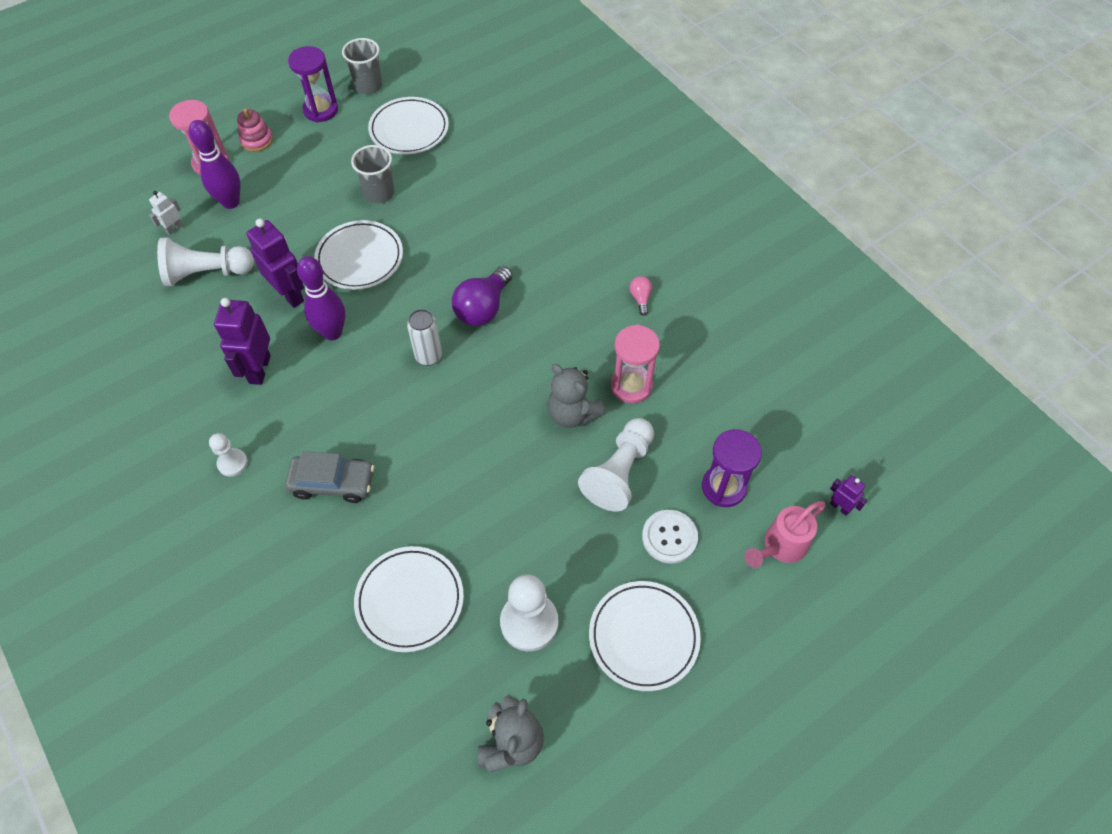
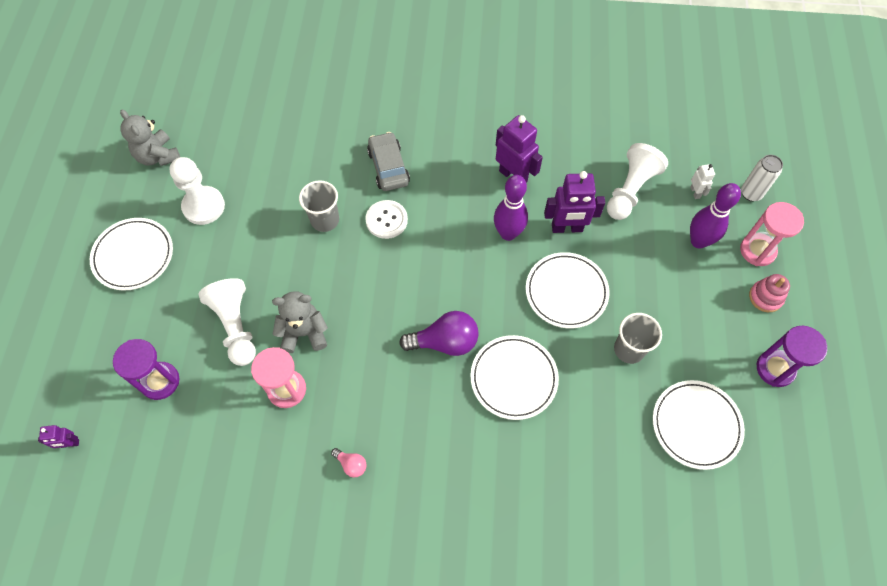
camera: 130 degrees right, 5 degrees up
(232, 463) = (451, 127): white pawn -> none
(333, 483) = (388, 167): grey car -> grey car turned 120 degrees clockwise
(368, 86) = (786, 430): grey cup -> grey cup (325, 220)
(410, 600) = (277, 160): white plate -> white plate (513, 378)
(428, 356) = (434, 278): white can -> white can (751, 193)
(483, 308) = (445, 342): purple light bulb -> purple light bulb turned 105 degrees clockwise
(669, 537) = (167, 319): white button -> white button (386, 220)
(780, 547) = (92, 378): pink watering can -> none

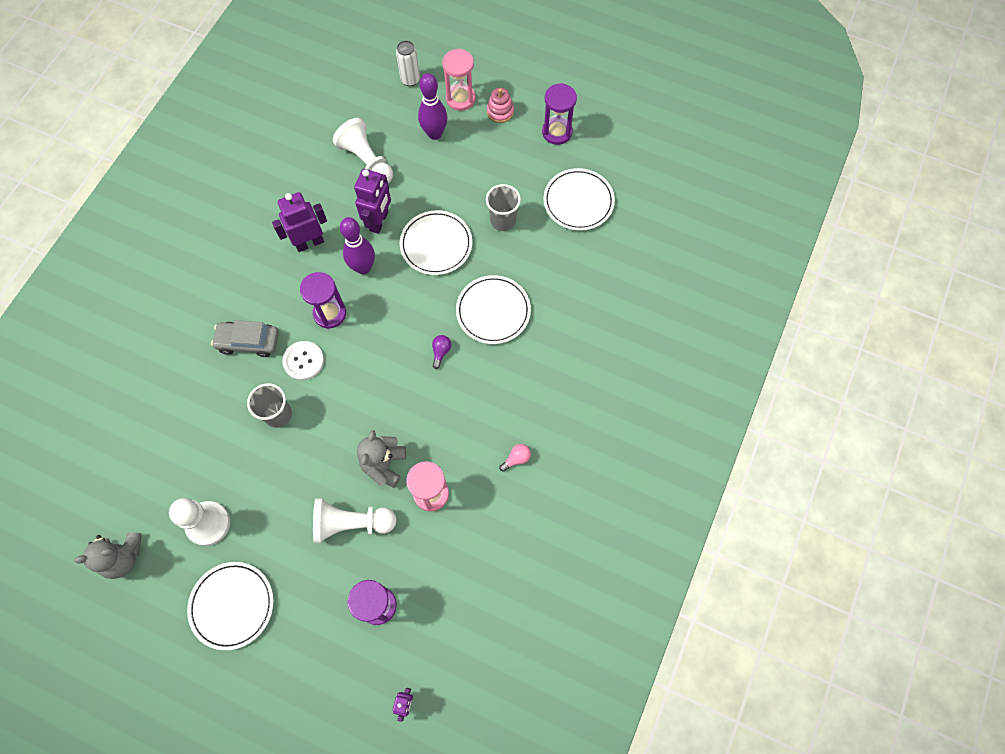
camera: 70 degrees left, 5 degrees up
(445, 223) = (330, 313): none -> purple hourglass
(445, 342) = (441, 352): purple light bulb -> purple light bulb, size x0.49
(695, 192) = (391, 116): white robot -> none

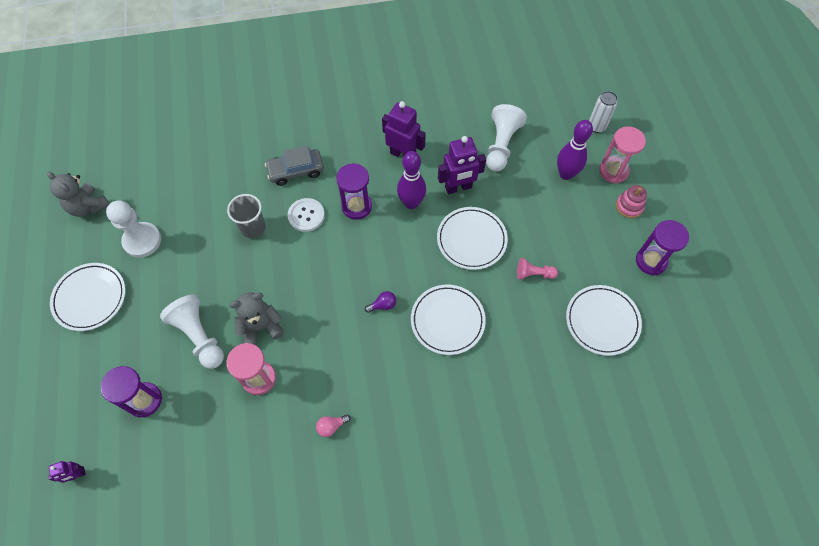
camera: 55 degrees right, 5 degrees down
(248, 342) = (296, 171): grey car -> grey car turned 75 degrees counterclockwise
(503, 220) = (534, 274): grey cup -> pink pawn
(516, 459) = (331, 426): pink light bulb -> pink light bulb turned 135 degrees clockwise

